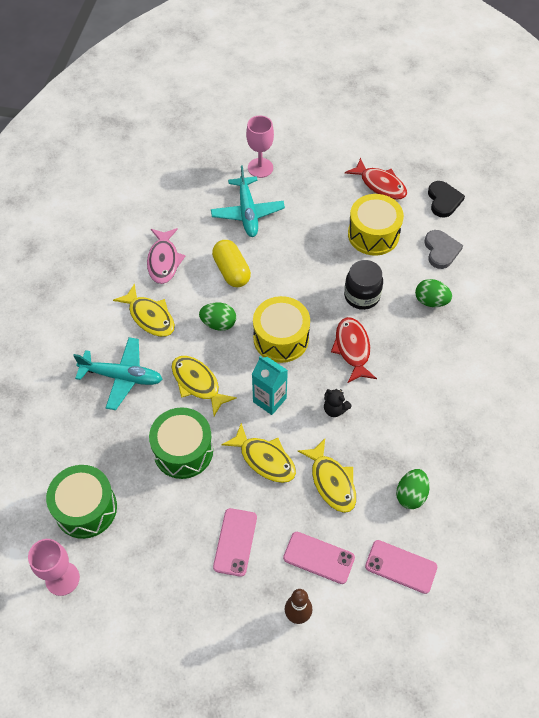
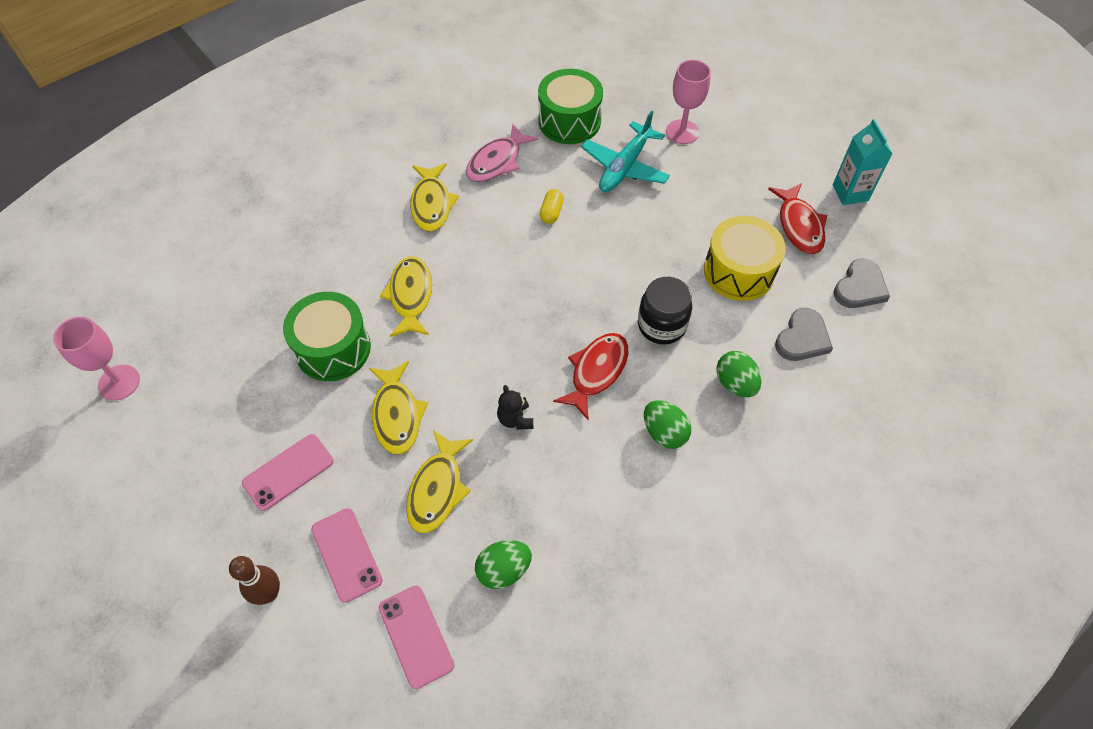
camera: 40 degrees right, 0 degrees up
(86, 508) = (200, 336): green drum -> green drum (569, 121)
(122, 376) = (352, 241): turquoise plane -> none
(218, 323) = (487, 253): green egg -> green egg (664, 433)
(231, 271) = (551, 212): yellow capsule -> yellow capsule, size x0.57
(269, 400) = (460, 361): turquoise carton -> turquoise carton (850, 193)
(281, 338) = (533, 309): yellow drum -> none
(443, 200) = (860, 287): black heart -> grey heart

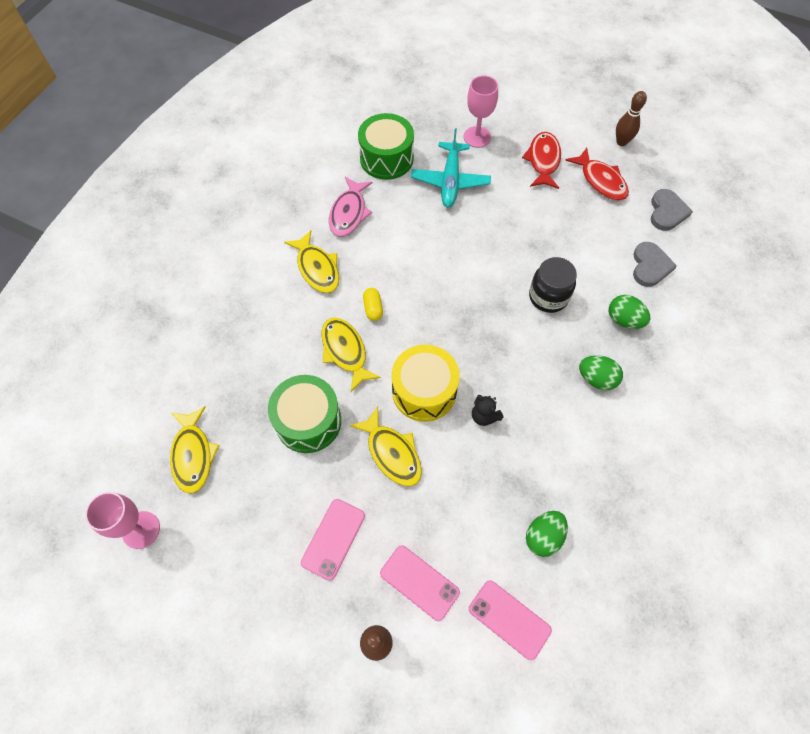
camera: 25 degrees left, 5 degrees up
(437, 489) = (458, 498): yellow fish -> yellow fish (193, 455)
(551, 212) = (416, 239): yellow capsule -> yellow capsule (373, 308)
(596, 372) = (522, 353): red fish -> red fish (543, 160)
(739, 271) = (579, 232): yellow drum -> yellow drum (424, 391)
(850, 193) = (621, 142): turquoise carton -> brown bowling pin

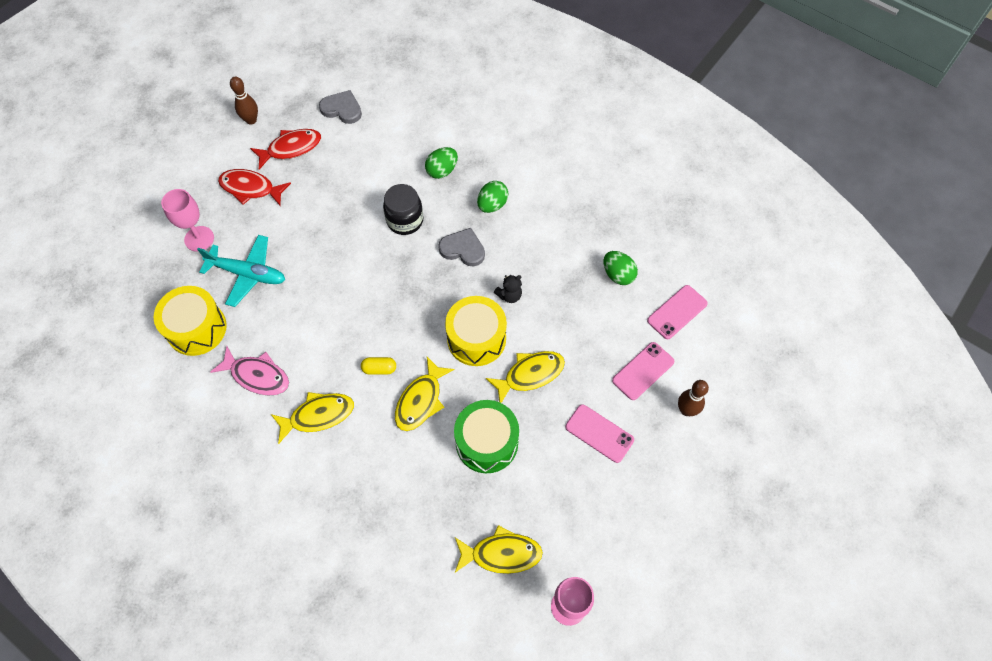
camera: 80 degrees left, 0 degrees up
(345, 351) = (421, 400): yellow fish -> yellow fish turned 45 degrees counterclockwise
(386, 158) = (196, 328): green drum -> yellow drum
(650, 266) = (394, 137): grey heart -> grey heart (463, 249)

